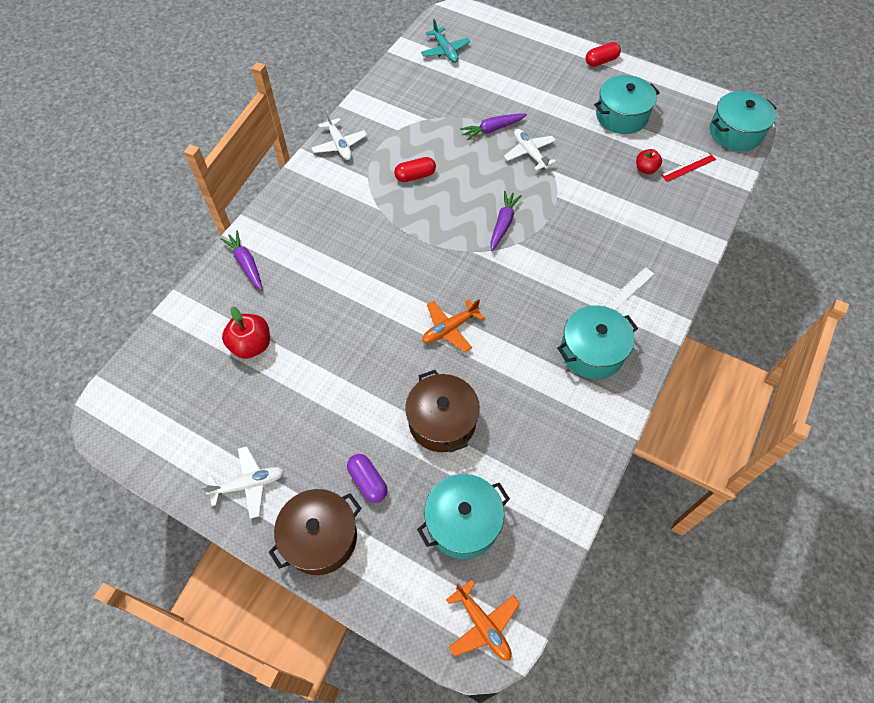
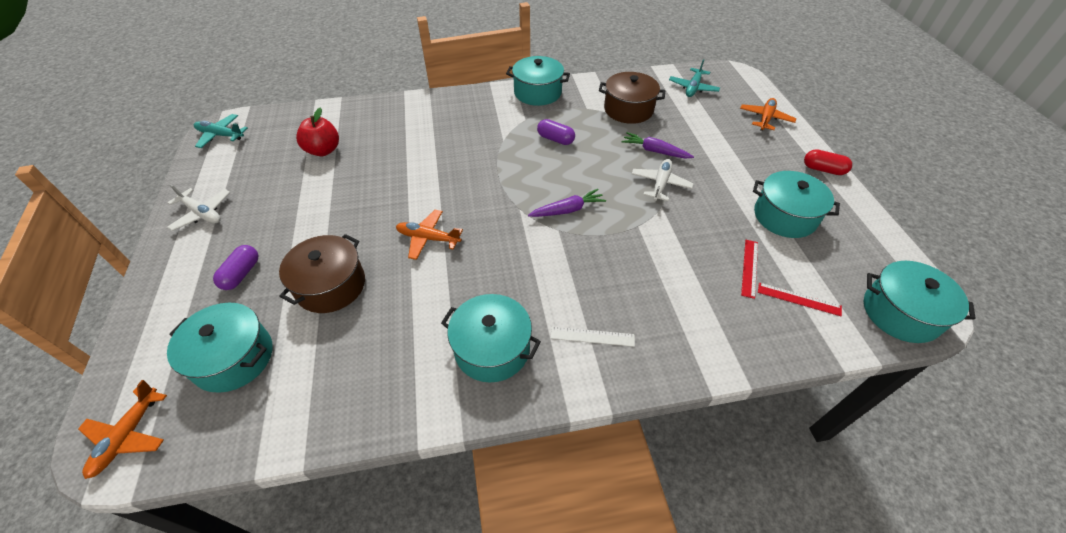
camera: 50 degrees right, 10 degrees down
(126, 422) = (221, 135): none -> turquoise plane
(246, 264) = (390, 111): purple carrot -> none
(320, 537) = (173, 276): brown pot -> brown pot (628, 109)
(339, 145) = (537, 92): white plane -> turquoise pot
(415, 176) = (555, 139): red capsule -> purple capsule
(523, 44) = (765, 119): none -> orange plane
(645, 169) = (749, 268): red apple -> red ruler

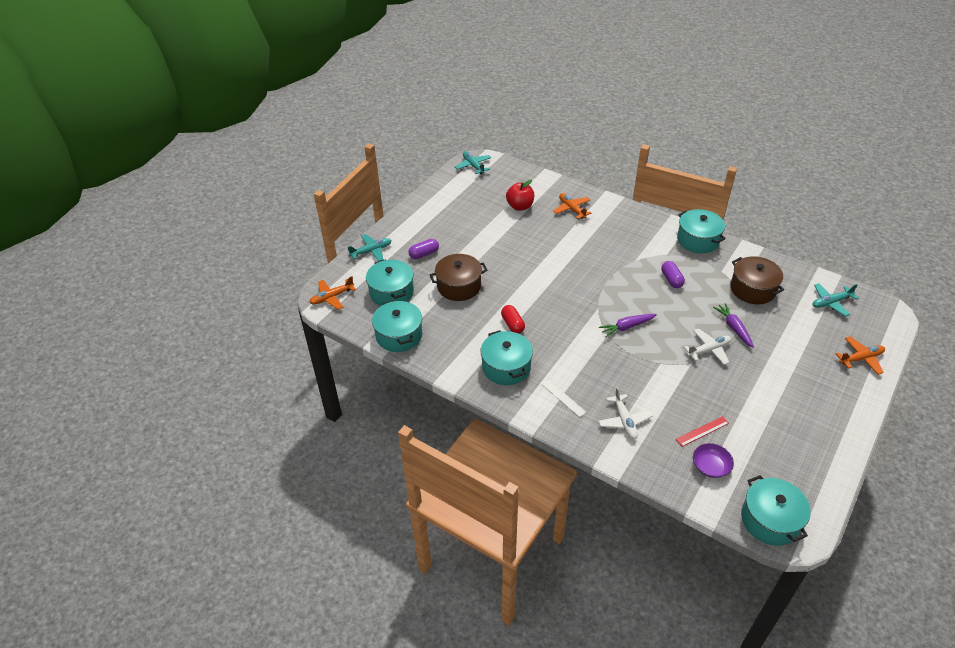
camera: 45 degrees right, 5 degrees down
(149, 318) = (371, 251): none -> turquoise plane
(202, 213) = (430, 210): white plane -> white plane (624, 421)
(428, 238) = (529, 293): orange plane -> orange plane (571, 209)
(568, 210) = (626, 327): purple carrot -> purple carrot turned 135 degrees clockwise
(784, 216) = (772, 423): turquoise pot -> turquoise pot (399, 335)
(799, 299) = (710, 466): red ruler -> purple bowl
(823, 169) = (853, 418): red capsule -> red capsule (512, 324)

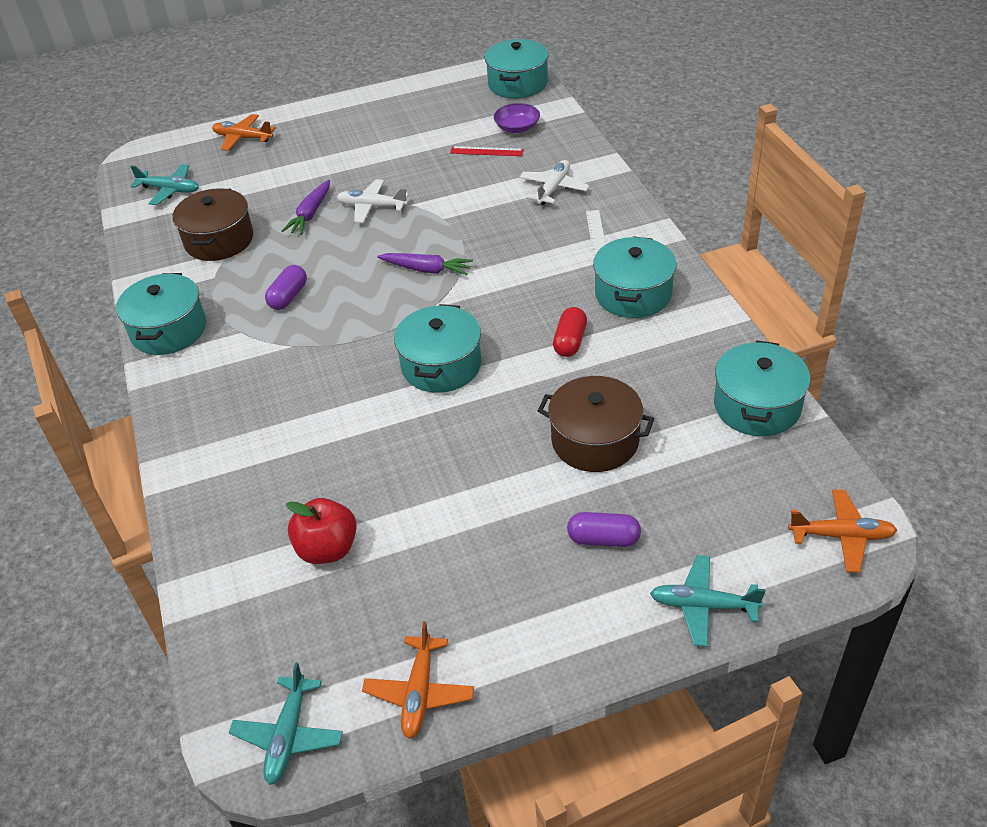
camera: 140 degrees left, 0 degrees up
(391, 292) = (720, 488): turquoise pot -> turquoise pot (441, 365)
(571, 209) = (253, 487): orange plane -> orange plane (419, 693)

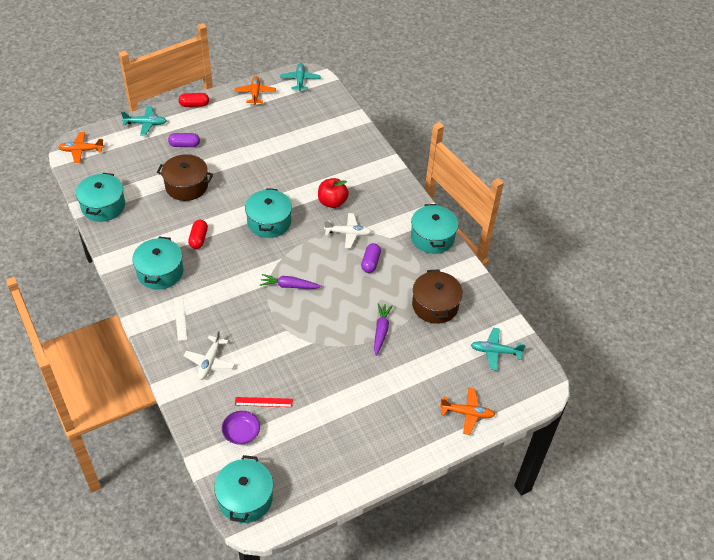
camera: 165 degrees right, 5 degrees up
(327, 549) = (304, 136): red apple -> red apple (332, 202)
(372, 207) = (339, 339): white plane -> white plane (348, 233)
(583, 661) = (194, 105): none -> red capsule

